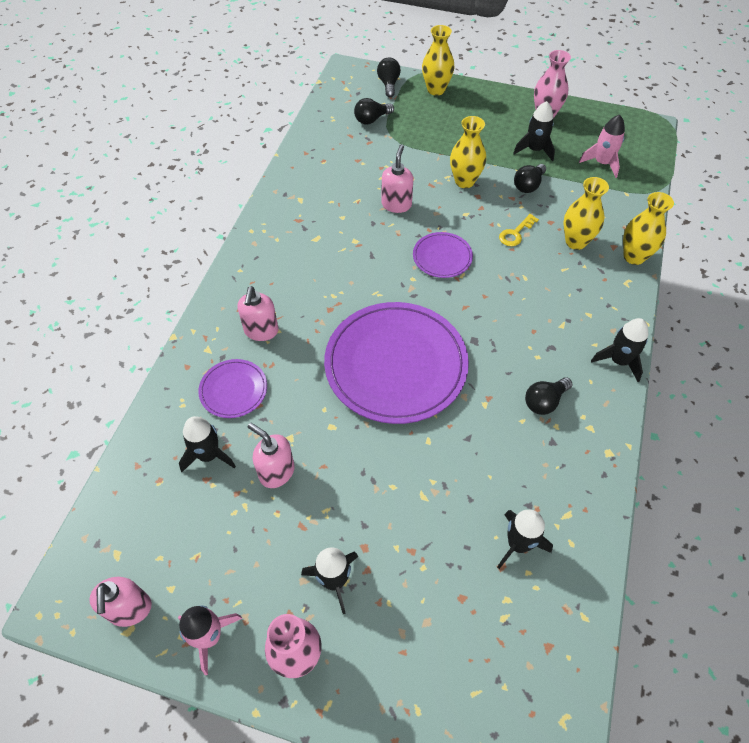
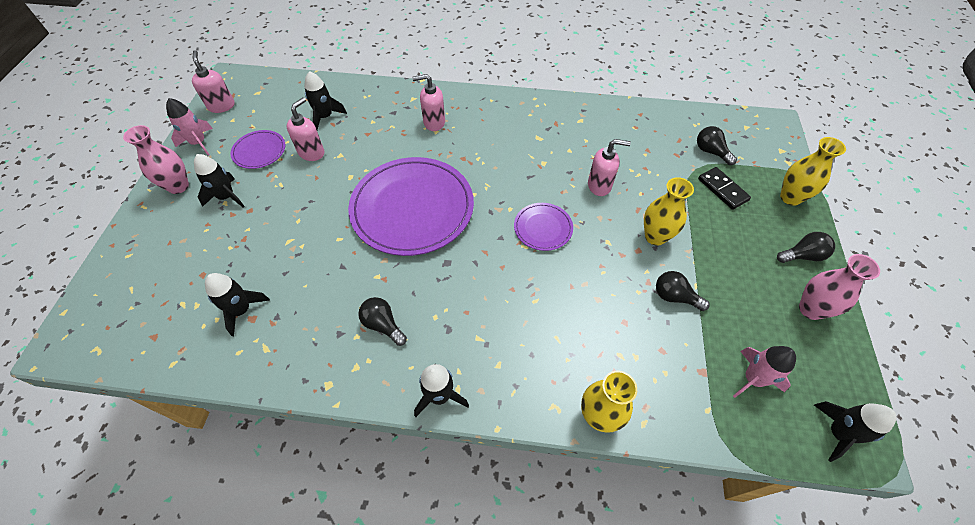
camera: 80 degrees right, 0 degrees up
(130, 609) = (221, 106): pink soap dispenser -> pink soap dispenser turned 90 degrees clockwise
(233, 390) = (379, 118): purple plate -> purple plate (259, 151)
(388, 84) = (774, 157): black light bulb -> black light bulb (802, 255)
(419, 125) = (722, 189): none -> black domino
(515, 233) = (595, 288): yellow key -> none
(534, 150) = (739, 300): black rocket -> black rocket (838, 433)
(575, 242) = (602, 349): yellow vase -> none

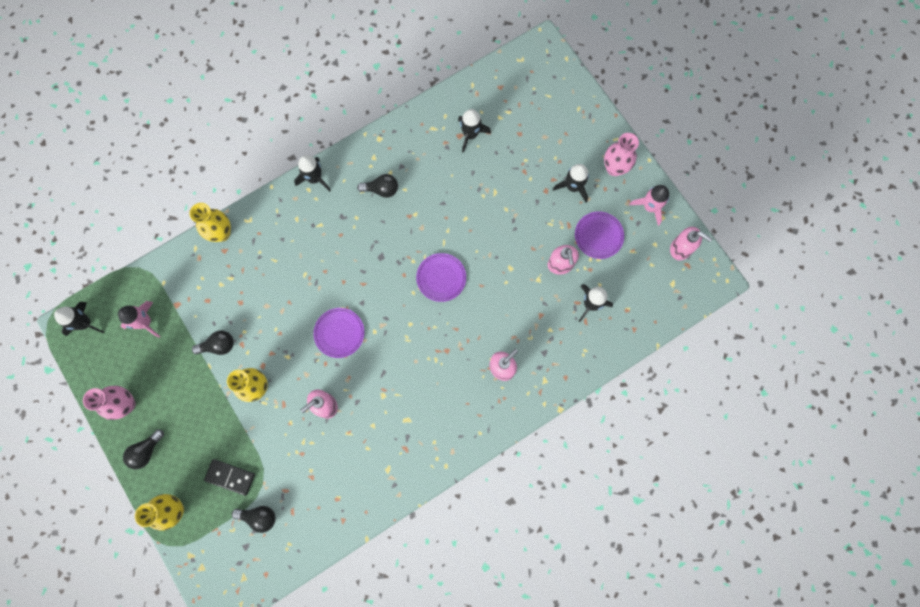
camera: 140 degrees right, 20 degrees up
(412, 208) = (441, 278): purple plate -> purple plate, size x0.47

